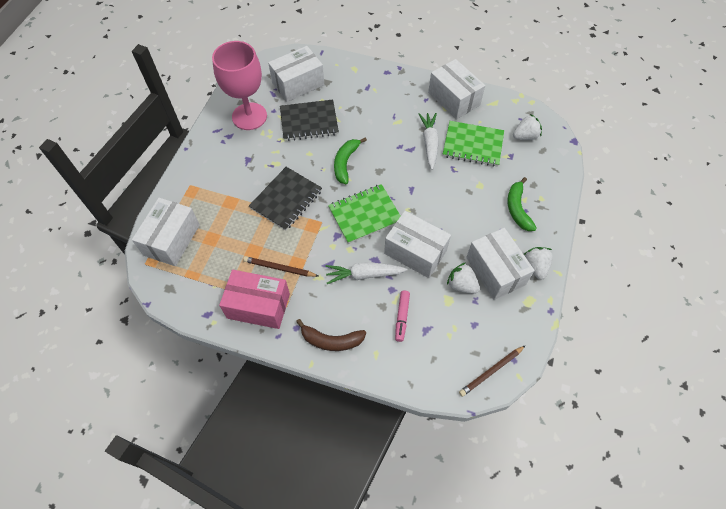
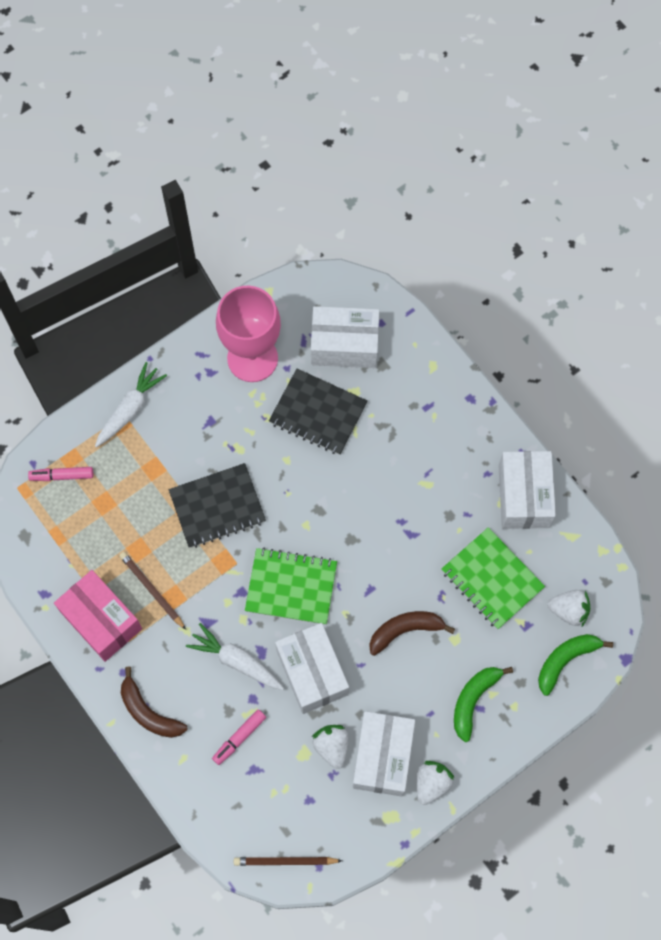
camera: 35 degrees right, 10 degrees up
(171, 239) = (62, 476): white box -> pink marker
(345, 163) = (319, 502): green banana -> green banana (565, 660)
(429, 143) = (441, 541): white carrot -> white carrot (130, 409)
(449, 197) = (405, 630): none -> brown banana

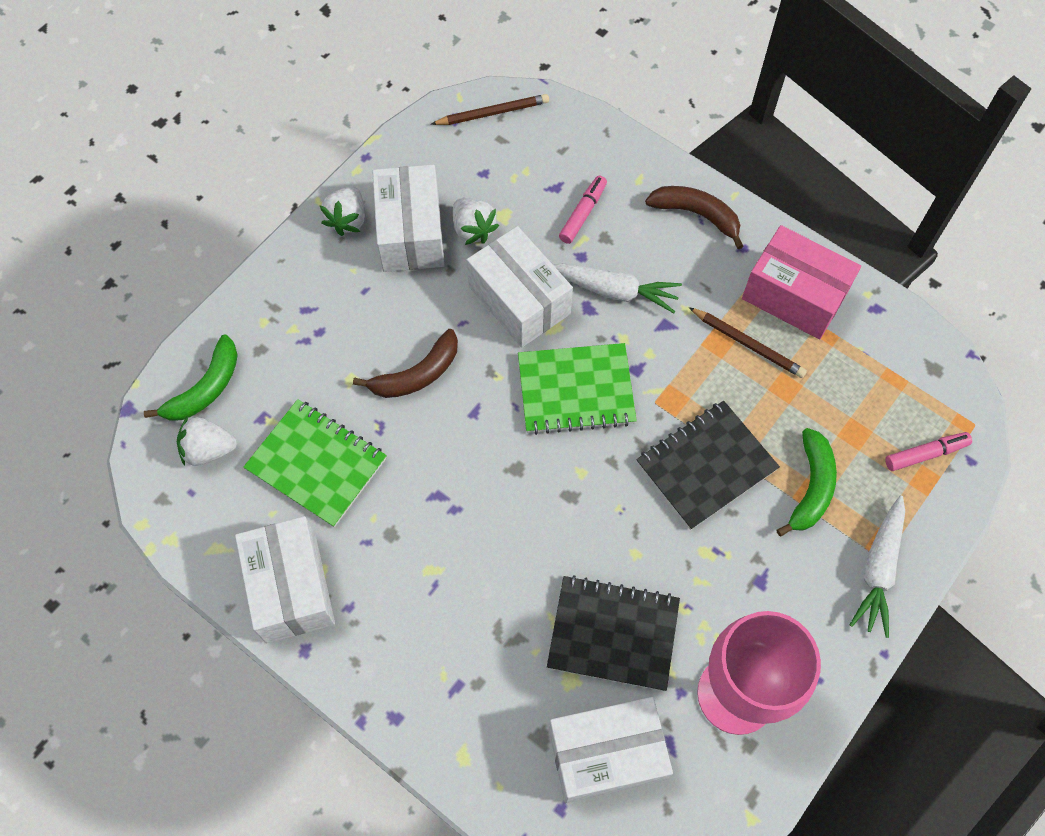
camera: 165 degrees right, 5 degrees down
(473, 700) = (315, 316): green banana -> green banana (811, 487)

